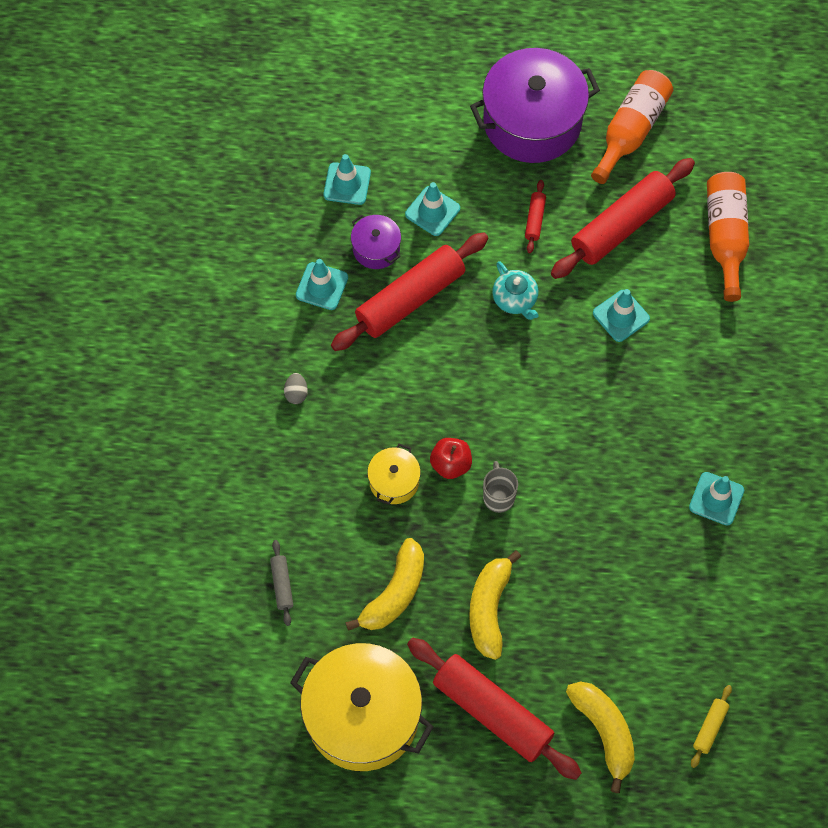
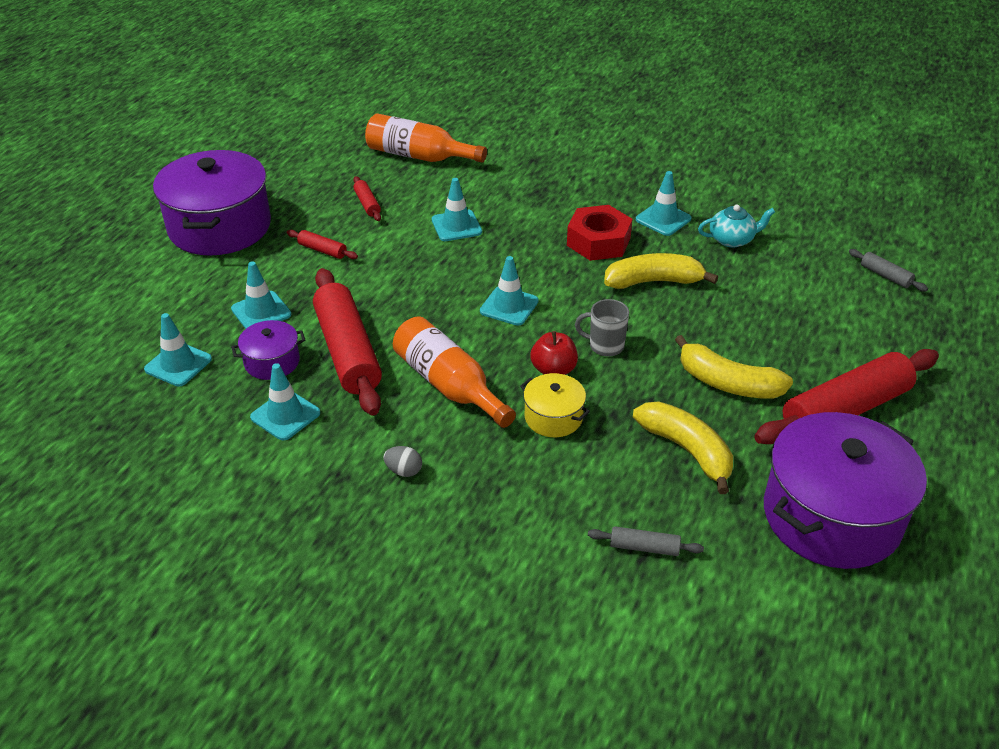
camera: 70 degrees left, 25 degrees down
(362, 716) = (831, 516): yellow pot -> purple pot
(515, 299) = (397, 282): turquoise teapot -> turquoise teapot (732, 239)
(520, 402) = (509, 306): none -> turquoise traffic cone
(604, 732) = (880, 339): yellow banana -> yellow banana (653, 281)
(621, 225) = (367, 204): red rolling pin -> red rolling pin, size x0.43
(631, 131) = (279, 177): orange bottle -> orange bottle (449, 385)
(651, 449) = (598, 241): none -> red nut
(710, 727) = (885, 276): yellow rolling pin -> grey rolling pin

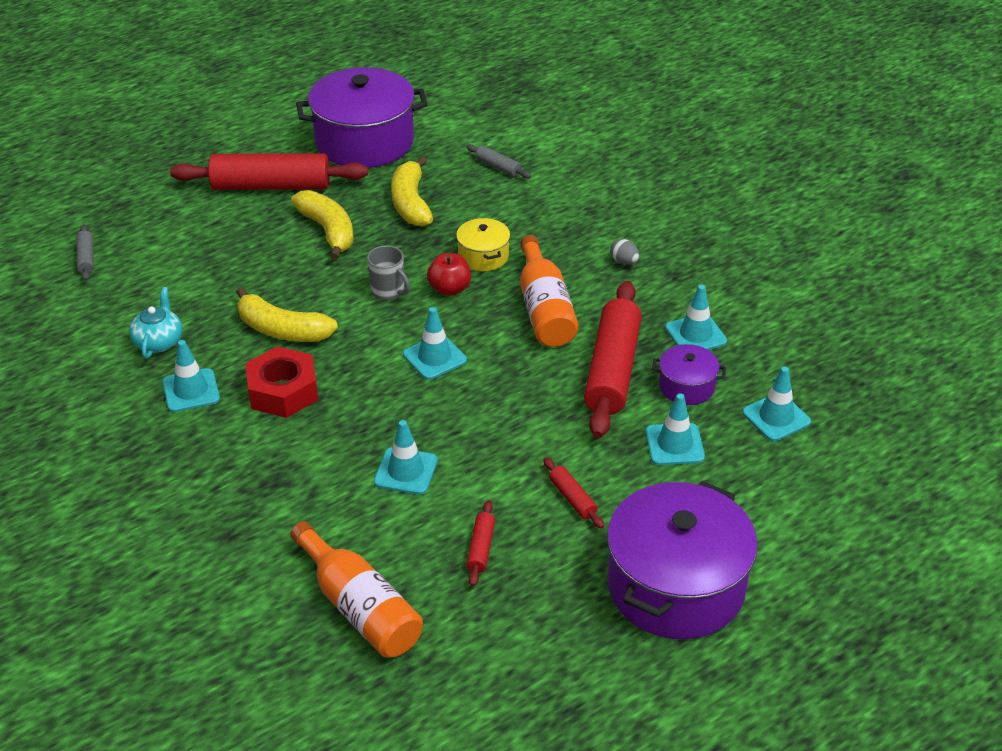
camera: 150 degrees left, 0 degrees up
(732, 239) = (159, 342): turquoise teapot -> turquoise teapot turned 75 degrees clockwise

